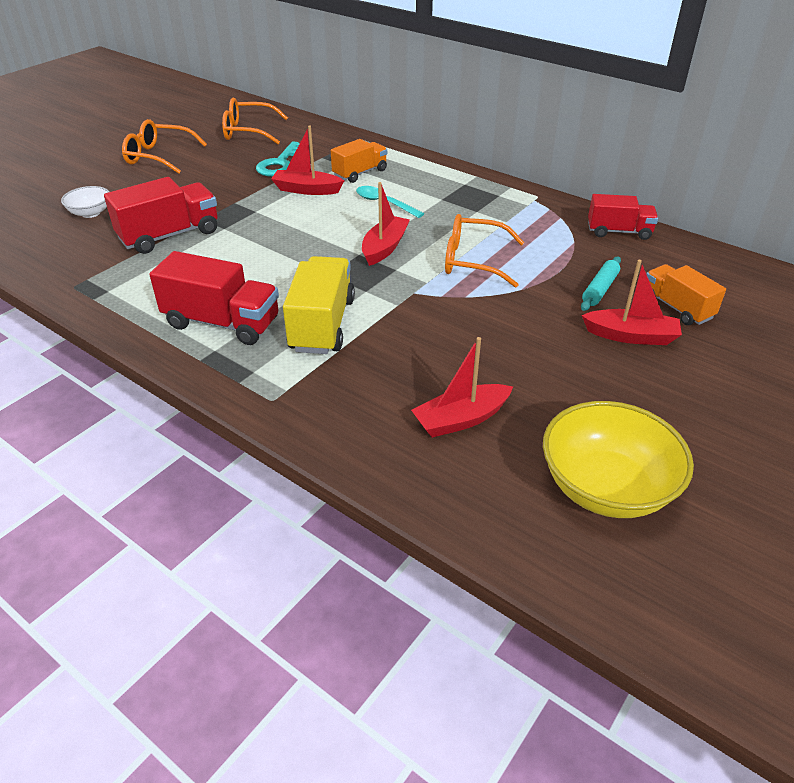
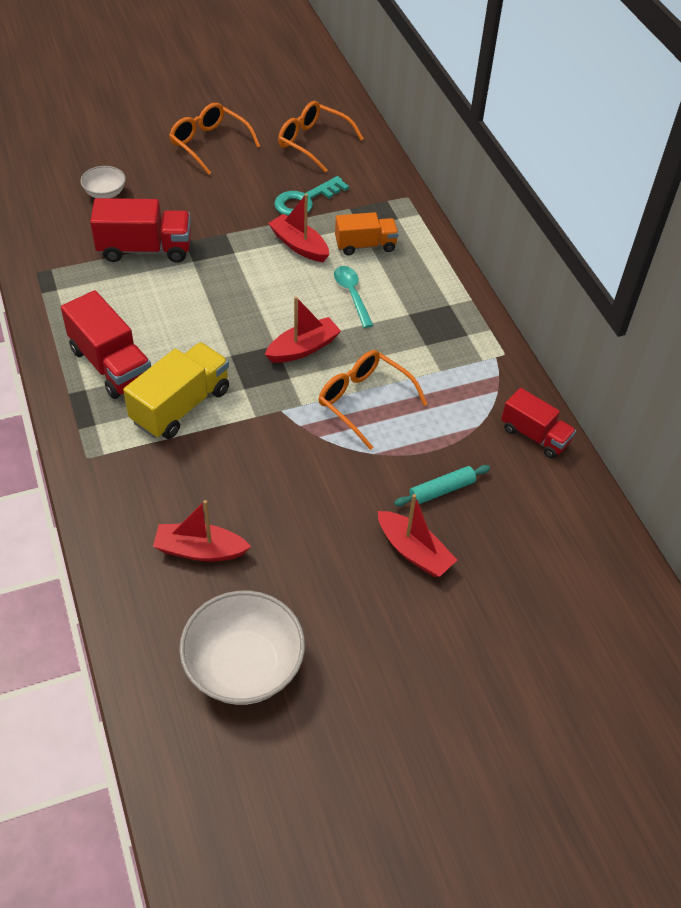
camera: 30 degrees right, 10 degrees up
(606, 487) = (244, 666): yellow bowl -> white bowl
(676, 308) = (488, 546): orange truck -> none

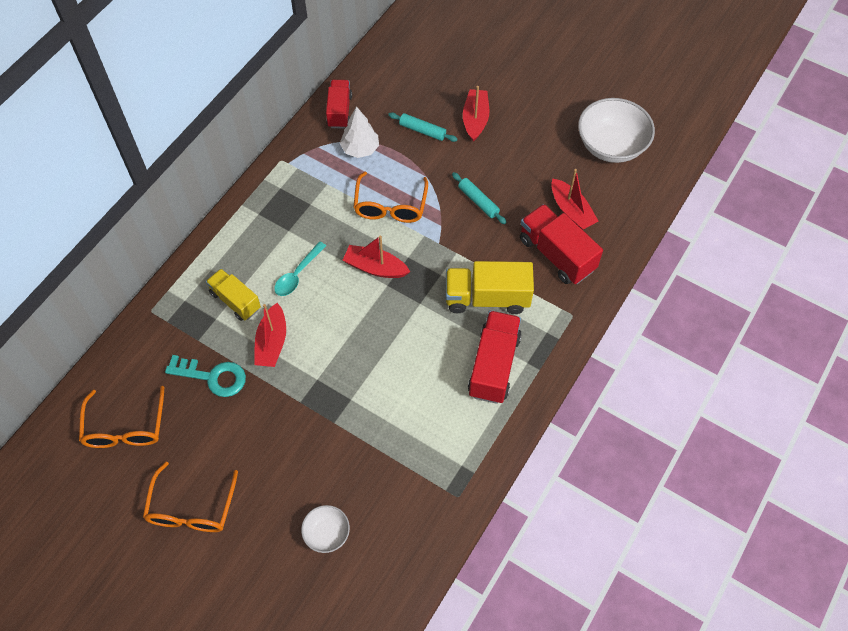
camera: 125 degrees left, 10 degrees up
(145, 249) = (366, 443): red truck -> red truck (557, 254)
(297, 475) = (478, 201): none -> turquoise rolling pin
(365, 245) = (235, 301): orange truck -> yellow truck
(463, 422) = (360, 149): none -> white tree

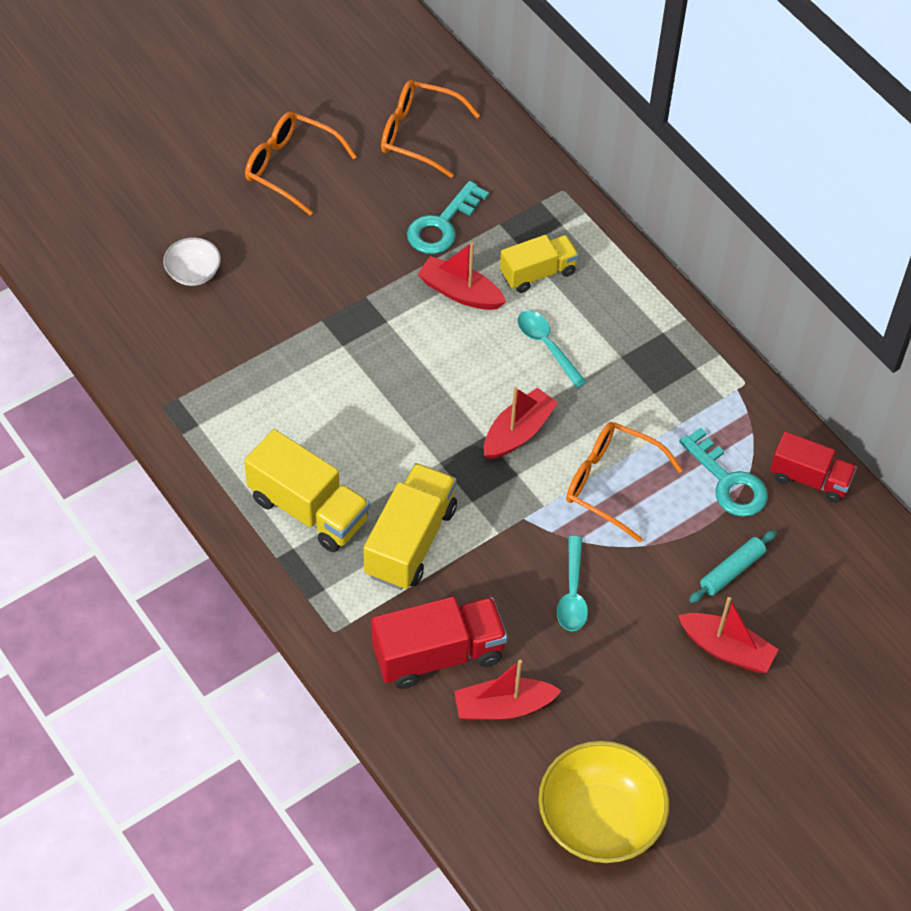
camera: 110 degrees right, 5 degrees down
(360, 149) = (728, 481): white tree -> turquoise key
(478, 201) = (572, 593): turquoise rolling pin -> turquoise spoon
(494, 365) = (308, 509): red truck -> yellow truck
(611, 145) = (599, 820): white bowl -> yellow bowl

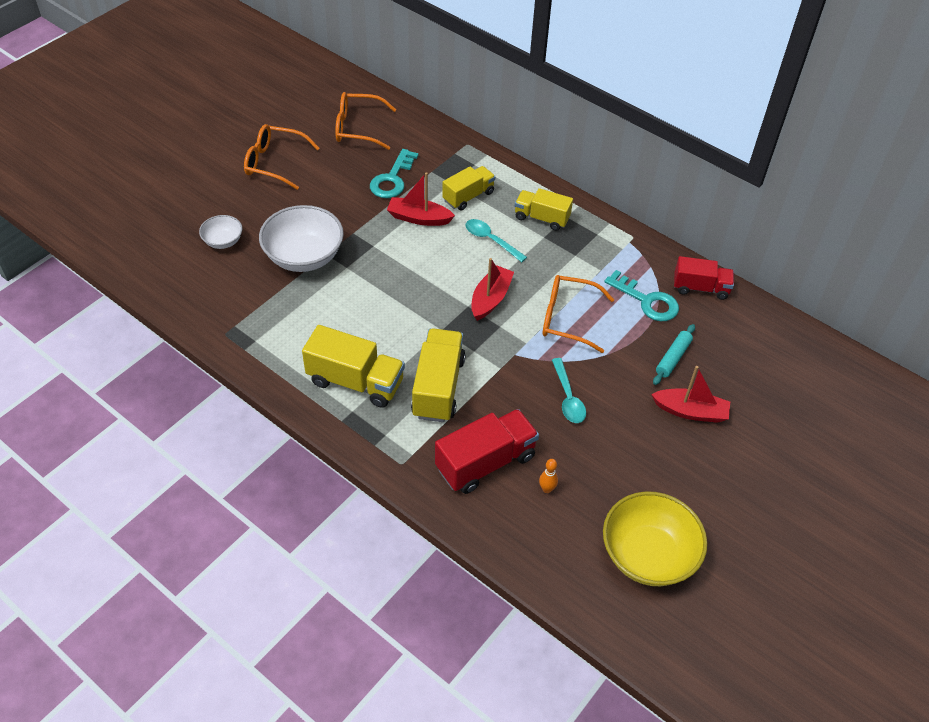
camera: 15 degrees left, 5 degrees down
(292, 318) = (304, 256): none -> white bowl
(503, 707) = (547, 489): red boat -> orange bowling pin
(628, 327) = (541, 218): none -> yellow truck

